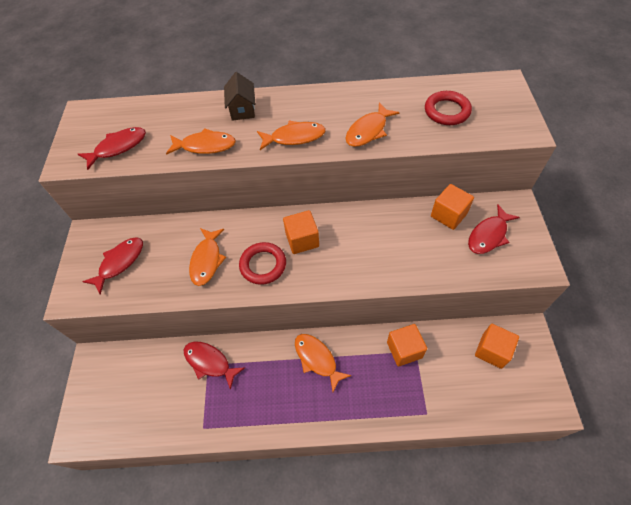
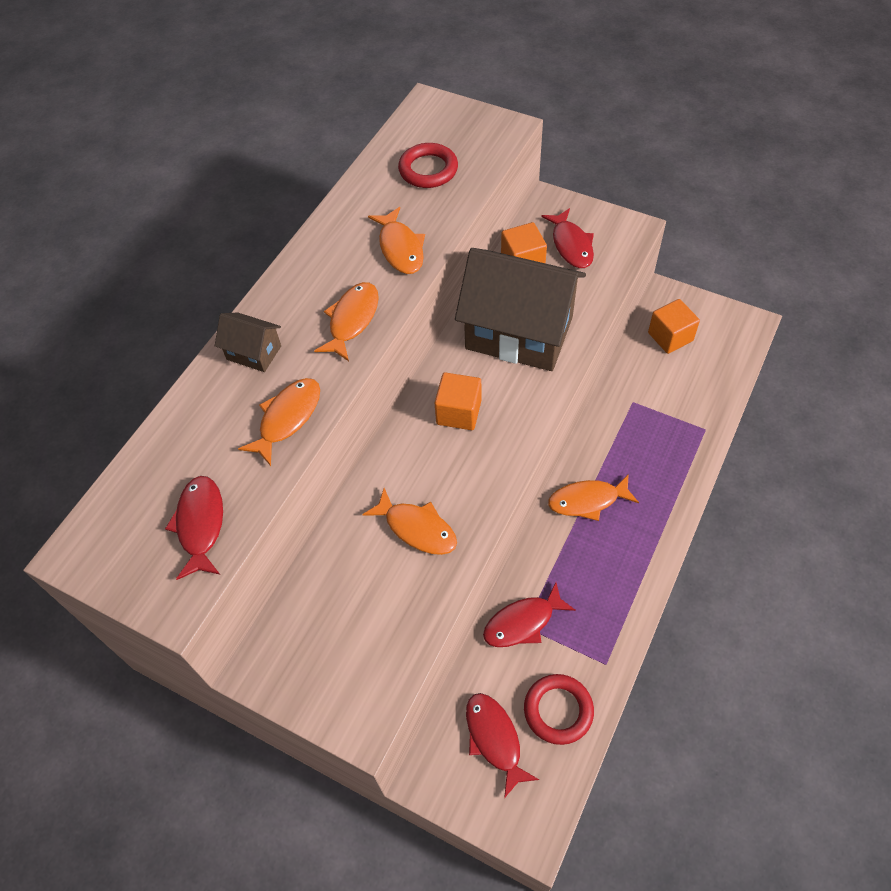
camera: 60 degrees left, 0 degrees up
(120, 263) = (345, 639): red fish -> red fish (494, 739)
(263, 265) = (467, 468): red ring -> red ring (558, 710)
(387, 241) = (519, 333): none -> brown house
(404, 350) = (625, 411): orange cube -> none

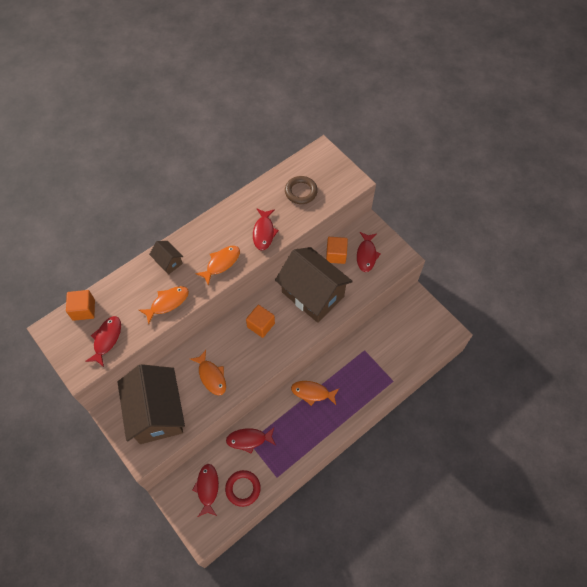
camera: 20 degrees right, 5 degrees up
(349, 633) = (157, 413): none -> brown house
(400, 248) = (264, 232): orange fish -> red fish
(428, 170) = (301, 192): red ring -> brown ring
(670, 337) = (404, 322): orange cube -> orange cube (83, 310)

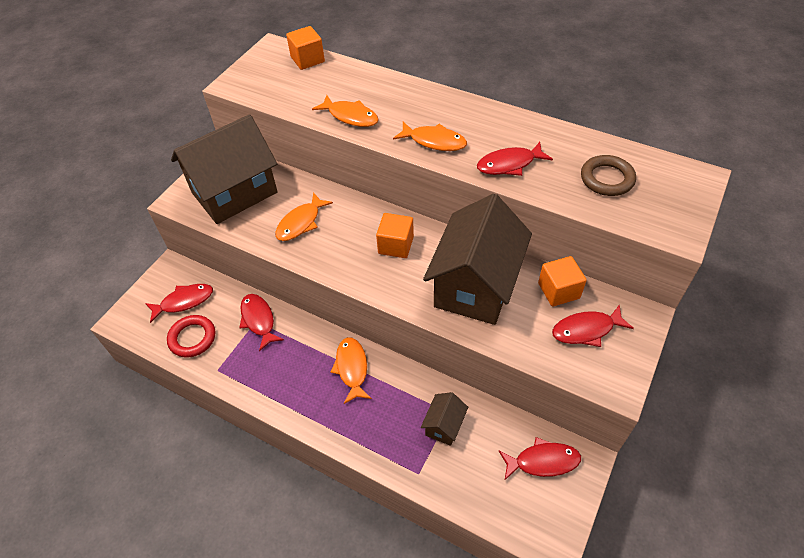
camera: 70 degrees right, 10 degrees down
(107, 339) = (279, 88): red fish -> red fish (543, 461)
(168, 262) = (407, 97): brown house -> brown house (444, 425)

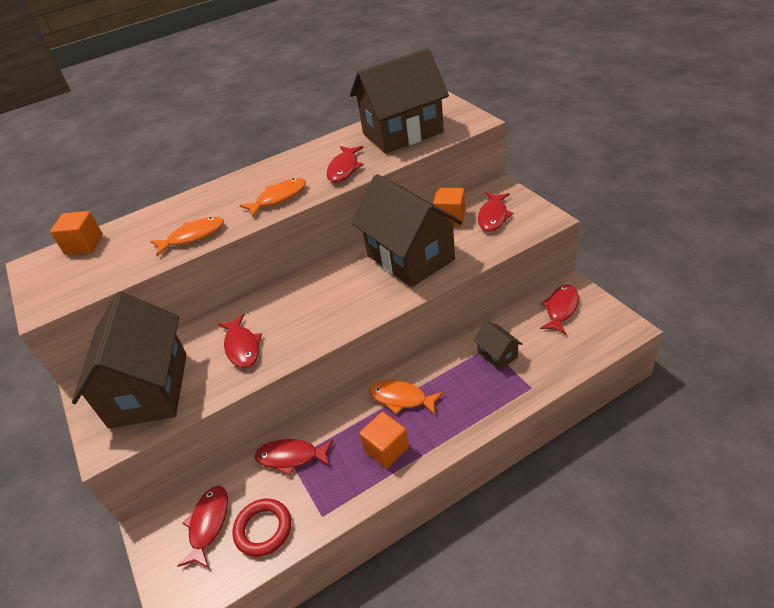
camera: 55 degrees left, 10 degrees down
(300, 223) = (242, 347): orange fish -> red fish
(396, 245) = (329, 290): orange cube -> orange cube (386, 449)
(607, 179) = (402, 133): brown ring -> brown house

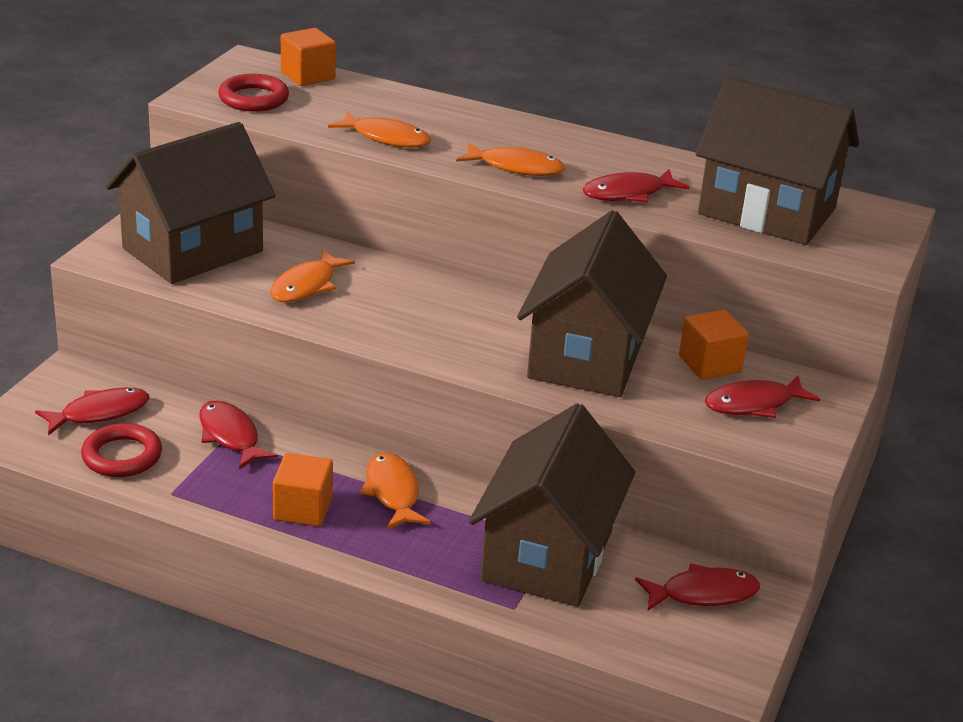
camera: 45 degrees right, 10 degrees down
(80, 279) = (253, 99): none -> red ring
(242, 347) = (306, 286): red fish -> orange fish
(497, 355) = (547, 556): brown house -> brown house, size x2.33

